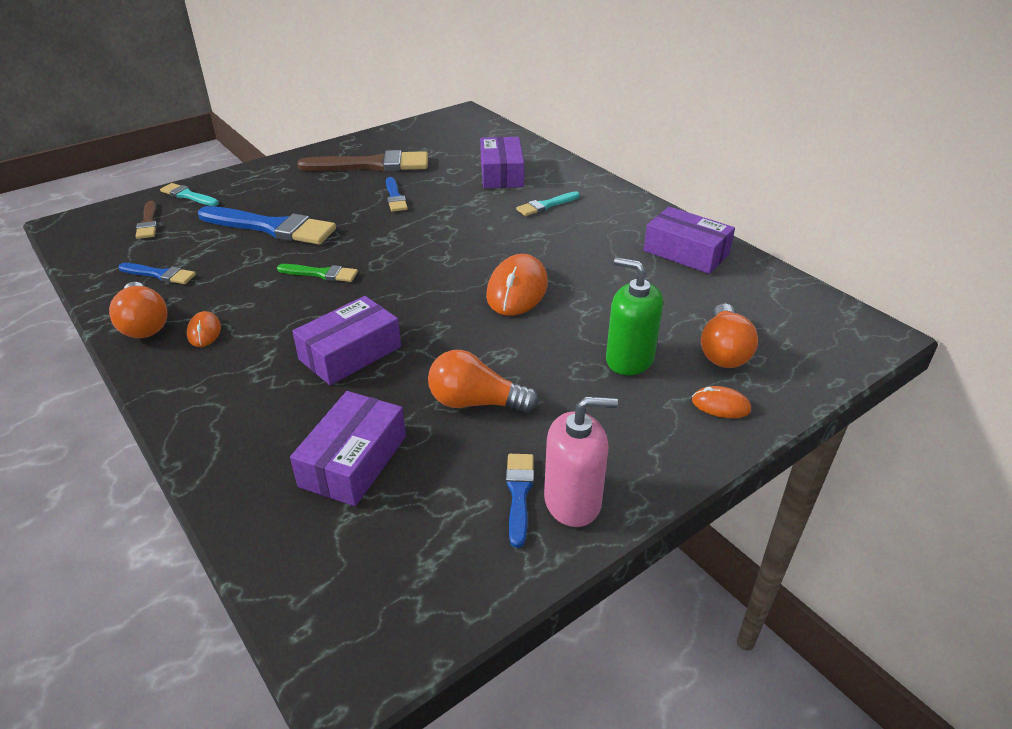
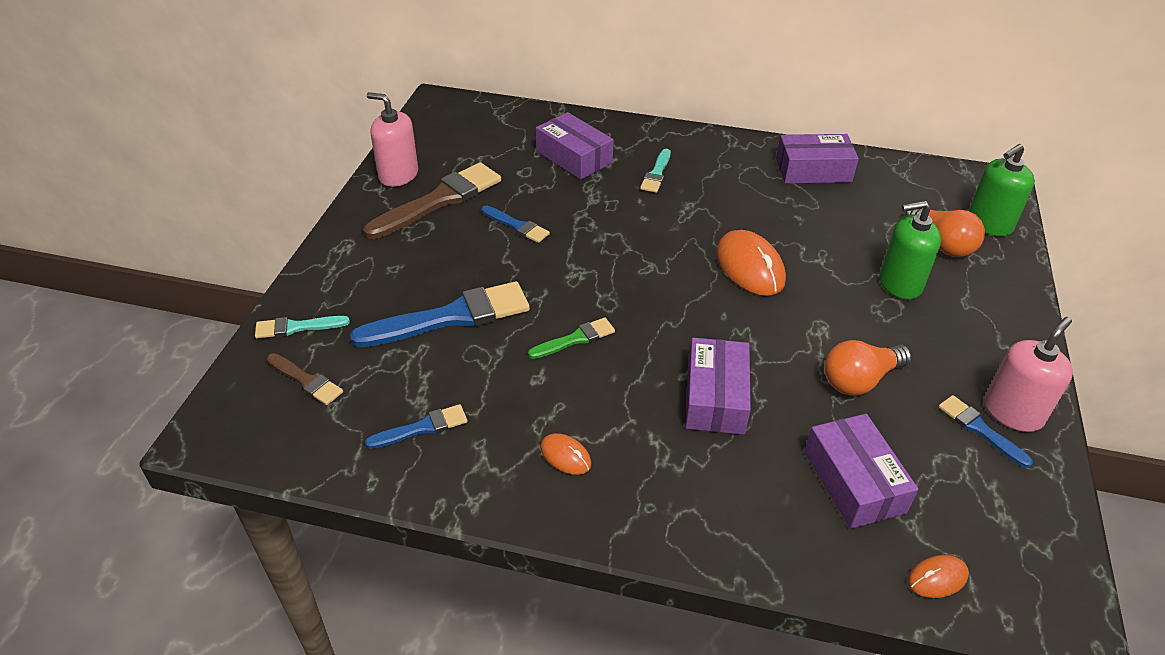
camera: 40 degrees left, 5 degrees up
(144, 324) = (496, 485): orange light bulb -> none
(371, 143) = (398, 175): none -> pink soap dispenser
(720, 405) = (992, 287): orange mouse -> orange mouse (937, 578)
(804, 360) = (989, 224): none -> green soap dispenser

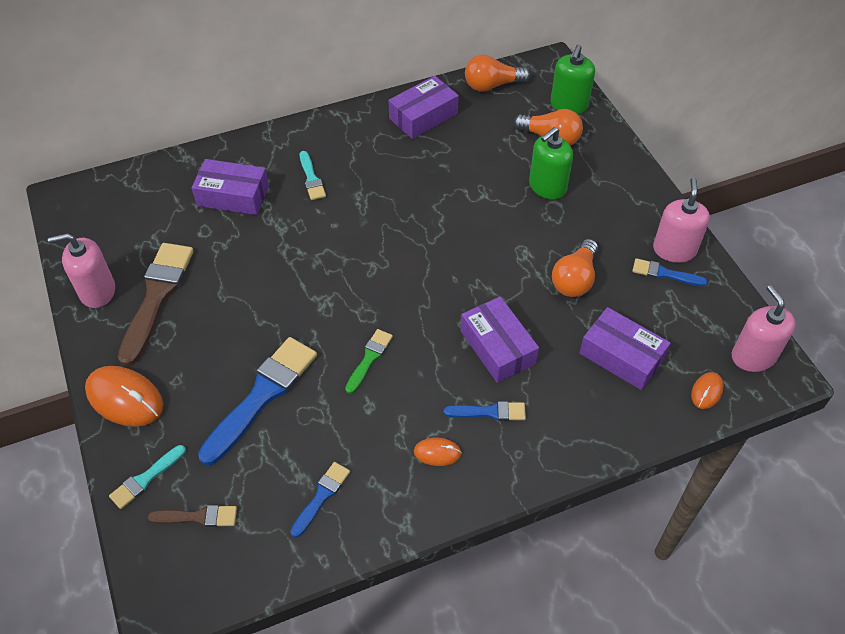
camera: 35 degrees left, 10 degrees up
(517, 226) = (242, 286): blue brush -> blue brush (489, 412)
(750, 267) = (442, 227): orange mouse -> orange mouse (125, 398)
(911, 174) = (492, 85): none -> orange light bulb
(1036, 577) = (753, 356): none -> pink soap dispenser

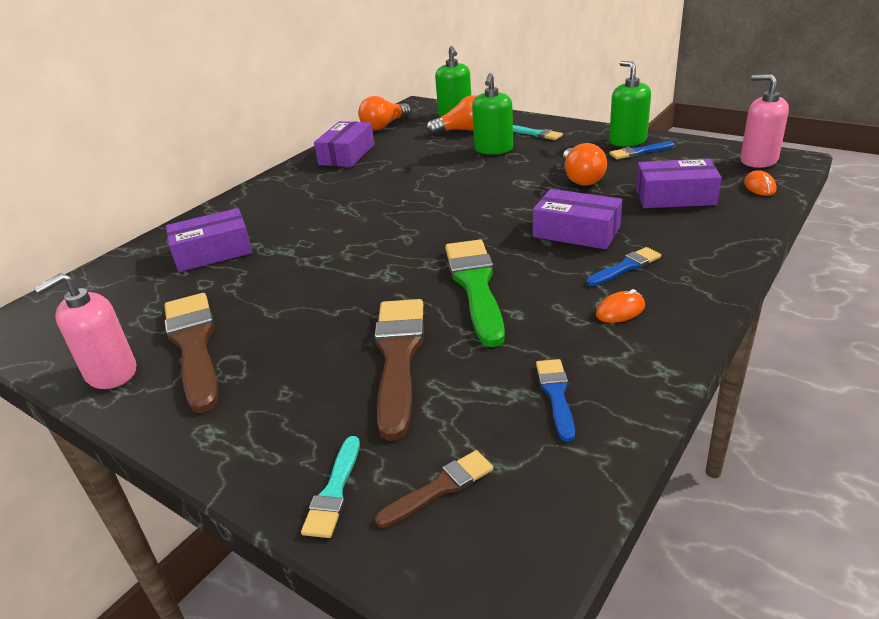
camera: 30 degrees left, 20 degrees down
(125, 398) = (232, 437): orange mouse -> none
(262, 395) = (398, 357): blue brush -> brown brush
(311, 178) = (284, 215): turquoise brush -> turquoise brush (536, 134)
(369, 358) = (475, 286): green brush -> green brush, size x1.97
(674, 250) = (627, 141): pink soap dispenser -> green soap dispenser

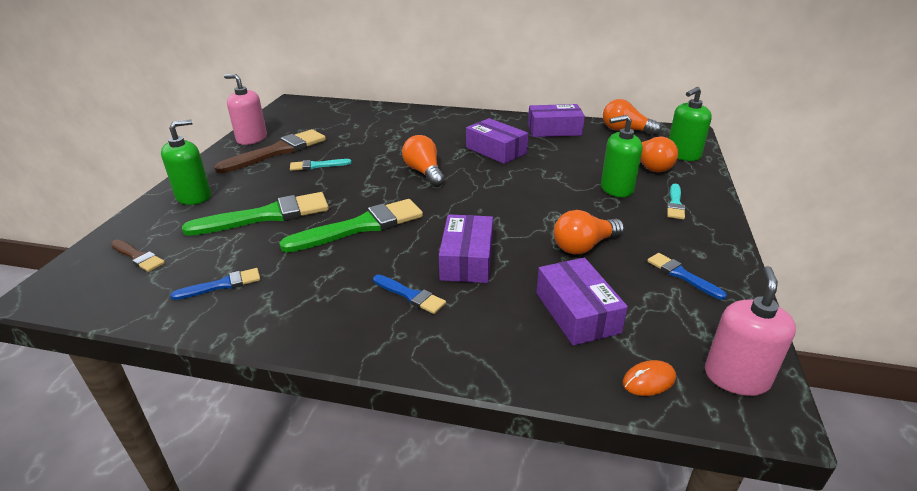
camera: 65 degrees right, 0 degrees up
(213, 252) = (382, 127): purple box -> purple box (496, 150)
(334, 491) = (143, 224): turquoise brush -> turquoise brush (317, 166)
(376, 235) = (424, 172): none -> orange light bulb
(398, 357) = (267, 216): brown brush -> green brush
(620, 310) = (336, 301): orange mouse -> none
(627, 141) = (708, 263): green soap dispenser -> green soap dispenser (194, 196)

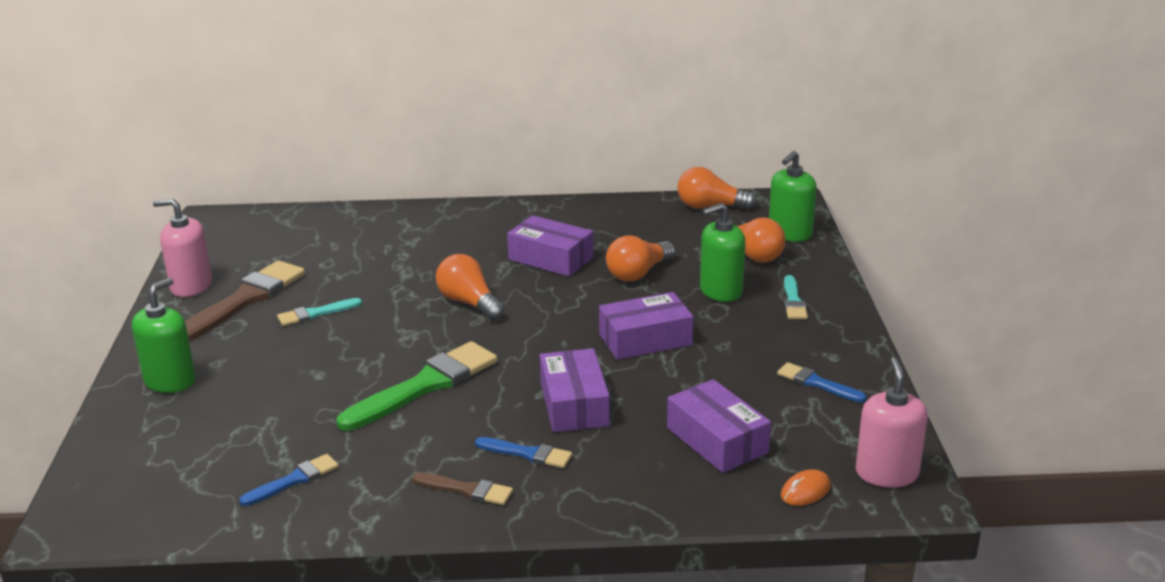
camera: 15 degrees left, 5 degrees down
(138, 257) = (157, 467): brown brush -> brown brush (467, 490)
(267, 216) = (292, 391): green brush -> none
(554, 130) = (617, 218): purple box -> purple box (645, 339)
(584, 246) = (703, 368): orange light bulb -> orange light bulb (638, 273)

